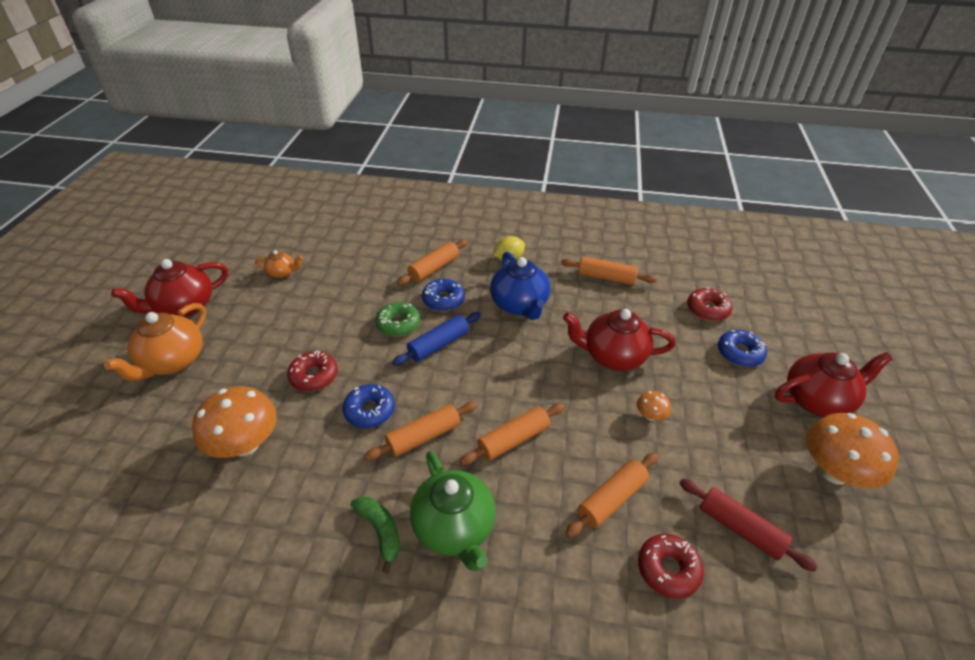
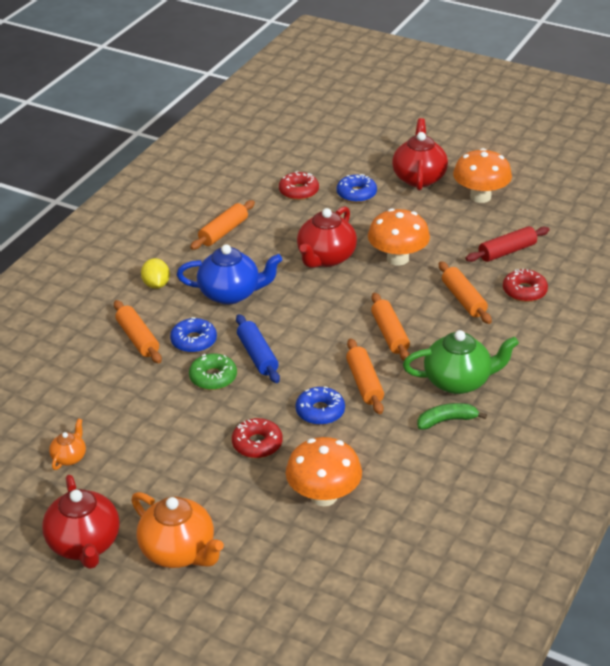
camera: 70 degrees left, 5 degrees down
(650, 415) = (397, 258): orange mushroom -> orange mushroom, size x2.20

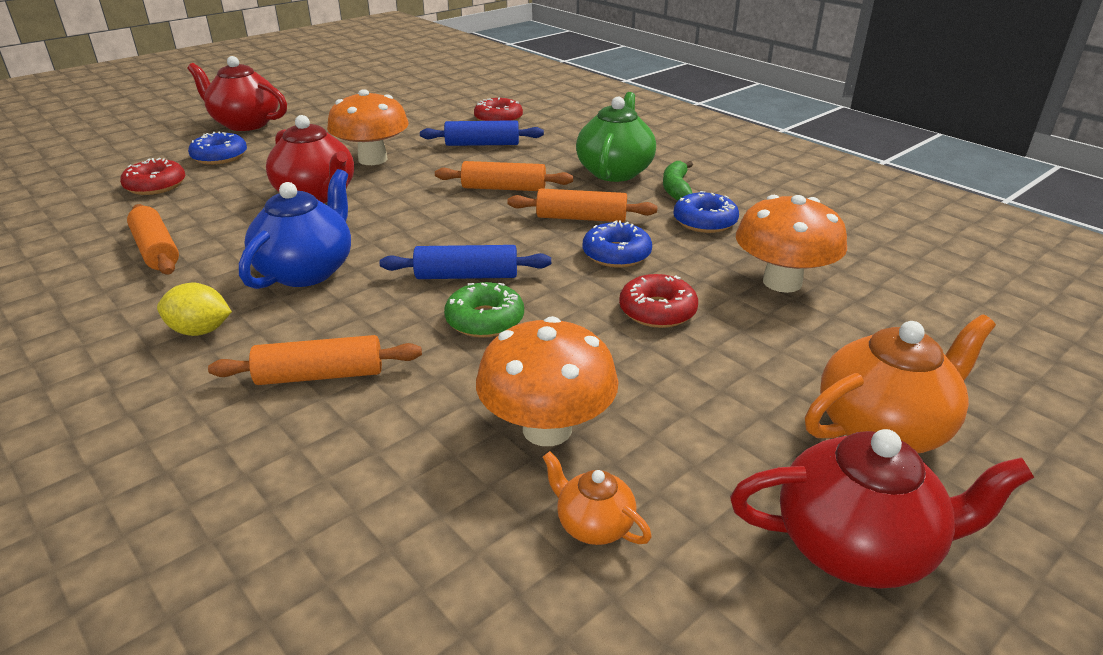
camera: 70 degrees left, 5 degrees down
(194, 341) = (383, 321): blue donut -> blue donut (704, 222)
(463, 299) = (482, 144): orange rolling pin -> blue rolling pin
(480, 196) = (324, 106): orange mushroom -> orange mushroom (547, 429)
(507, 251) = (428, 114): red rolling pin -> none

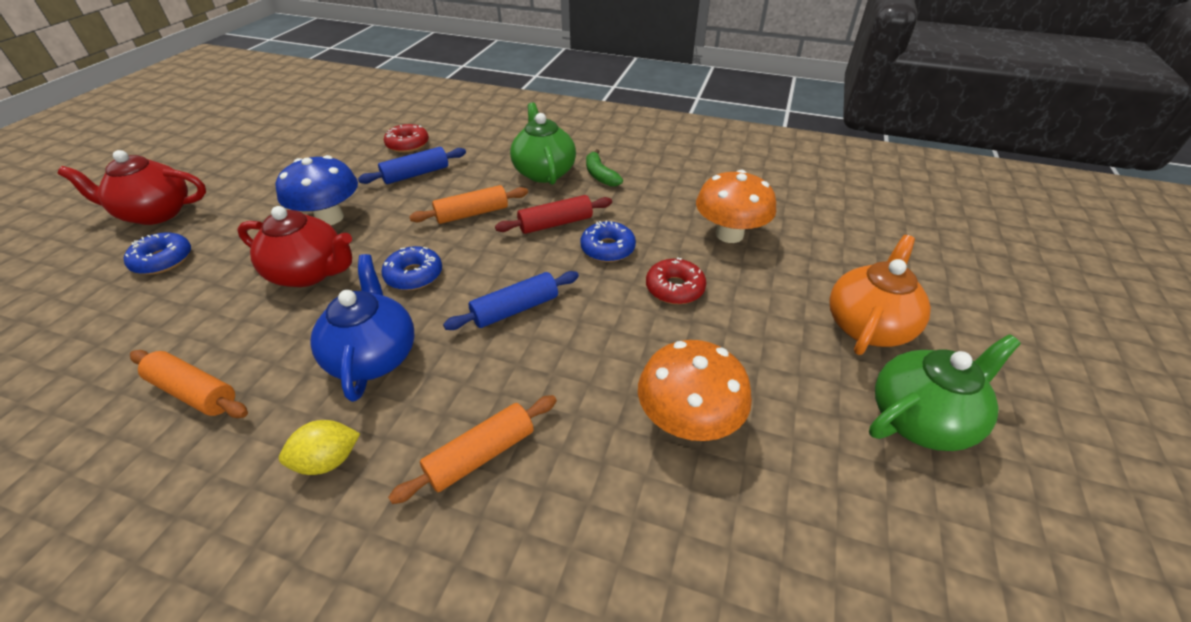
camera: 30 degrees left, 10 degrees up
(156, 186) = (118, 317): red donut -> none
(373, 159) = (329, 218): orange mushroom -> blue mushroom
(485, 320) = (564, 345): green donut -> none
(581, 218) = (555, 223): orange rolling pin -> red rolling pin
(593, 524) = (779, 483): orange teapot -> none
(704, 222) = (642, 199): blue donut -> blue donut (414, 275)
(857, 546) = (920, 418): red teapot -> green teapot

